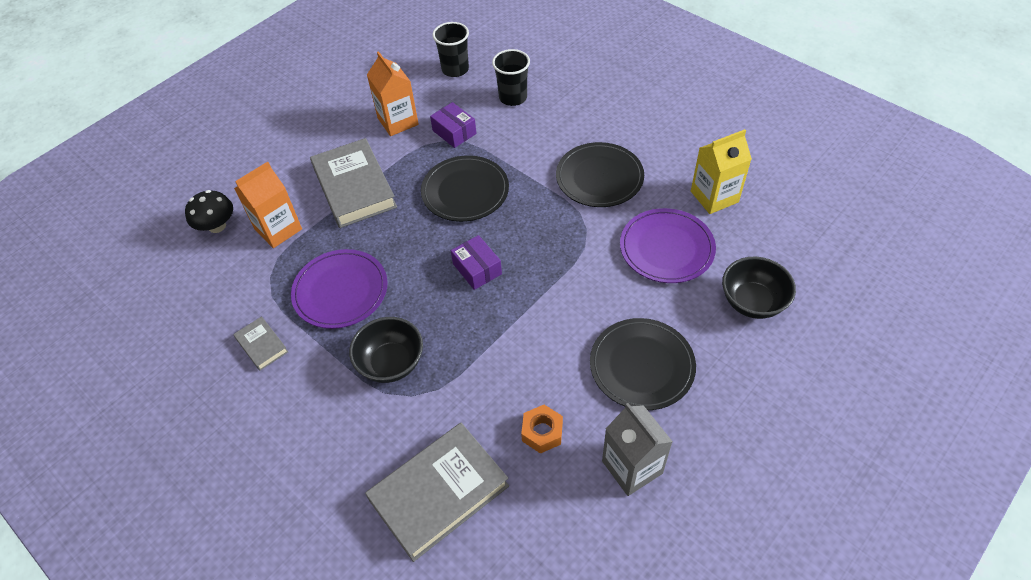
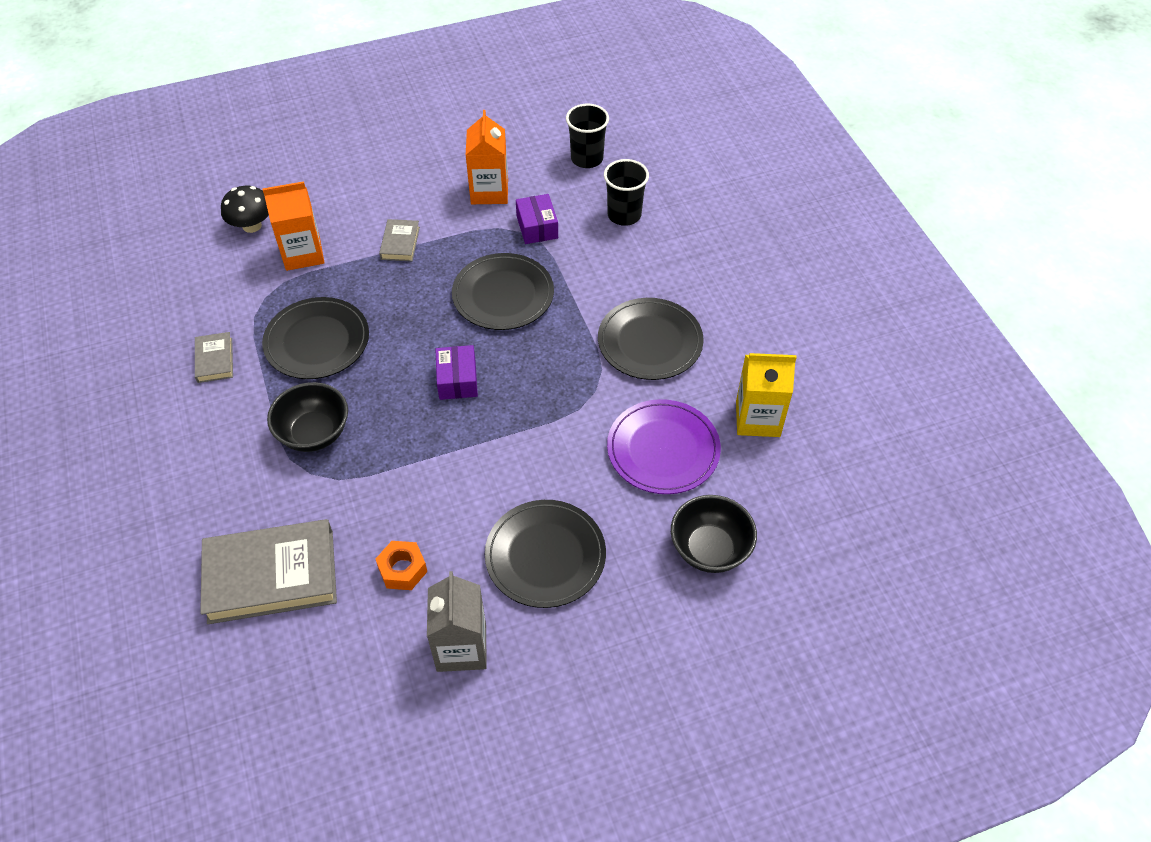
camera: 25 degrees right, 0 degrees up
(340, 291) = (317, 341): purple plate -> black plate
(354, 187) = (400, 243): grey book -> grey book, size x0.48

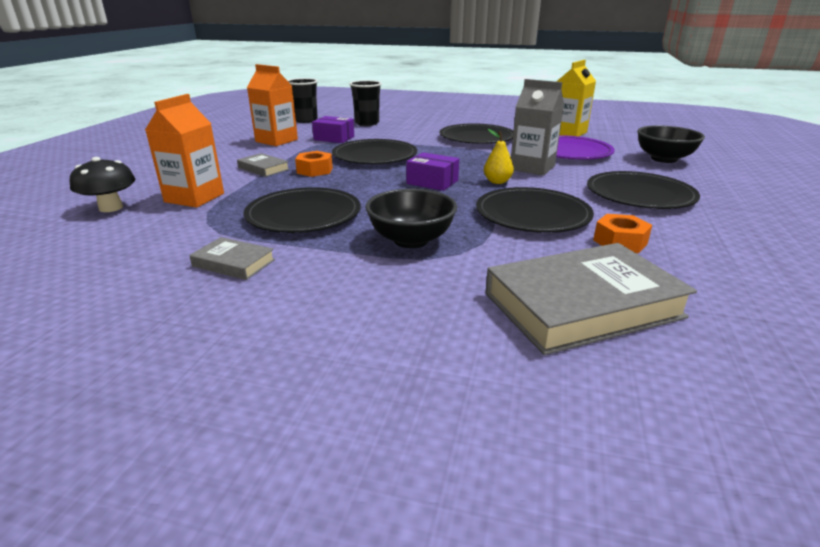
camera: 55 degrees left, 25 degrees down
(271, 576) = (582, 305): grey book -> grey book turned 45 degrees clockwise
(423, 280) = (315, 170): none -> orange nut
(425, 488) = (532, 214): none -> black plate
(461, 647) = (726, 240): grey carton -> grey carton (532, 168)
(497, 428) = (497, 182): none -> yellow pear

